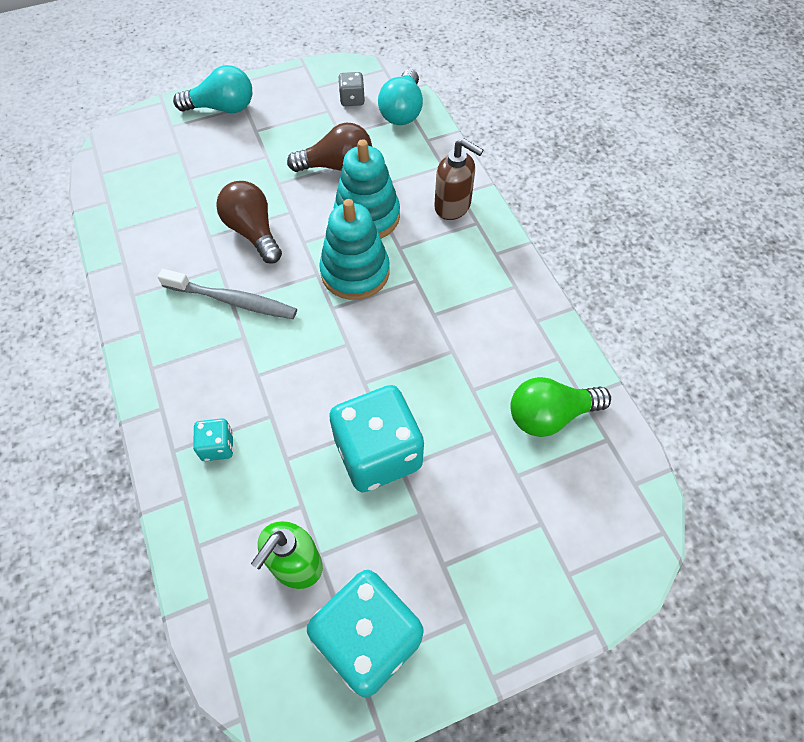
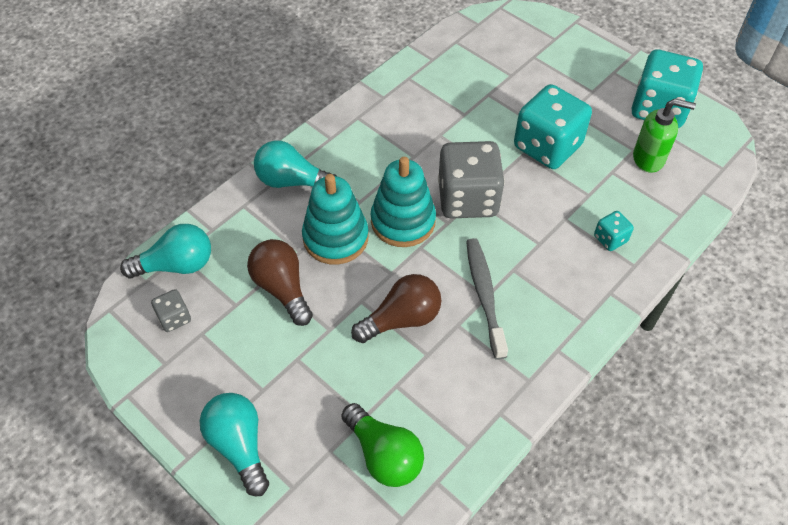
camera: 115 degrees left, 5 degrees down
(253, 232) = (402, 319): brown light bulb -> brown light bulb turned 150 degrees counterclockwise
(349, 337) = (468, 199): none -> grey dice
(453, 206) = (292, 181): brown soap dispenser -> turquoise light bulb
(550, 415) = (457, 71): green light bulb -> green light bulb (384, 455)

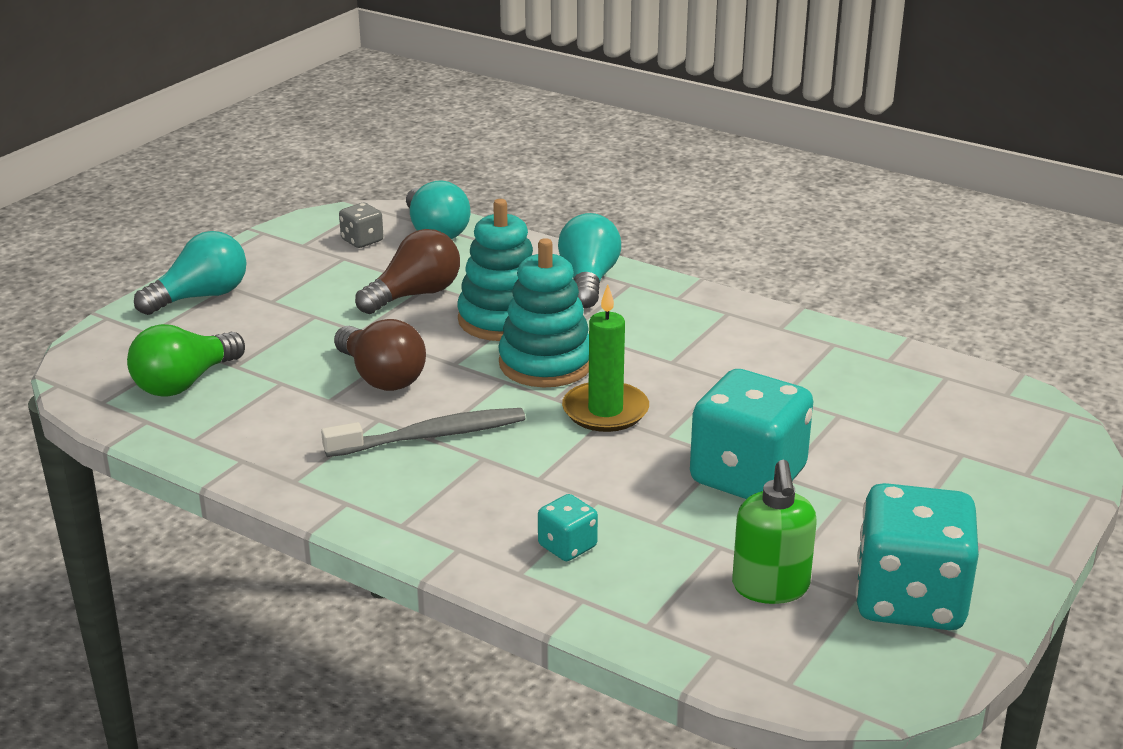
camera: 80 degrees right, 25 degrees down
(468, 199) = (605, 411): grey dice -> green candle

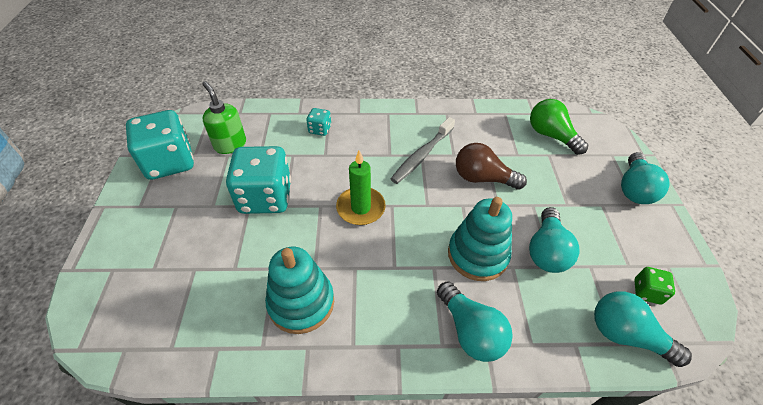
camera: 145 degrees right, 20 degrees up
(184, 383) = (551, 135): green light bulb -> green light bulb turned 45 degrees counterclockwise
(362, 240) = (647, 292): grey dice -> green dice
(415, 295) = (546, 251): brown light bulb -> turquoise light bulb
(546, 363) = (419, 228): turquoise stacking toy -> turquoise stacking toy (301, 302)

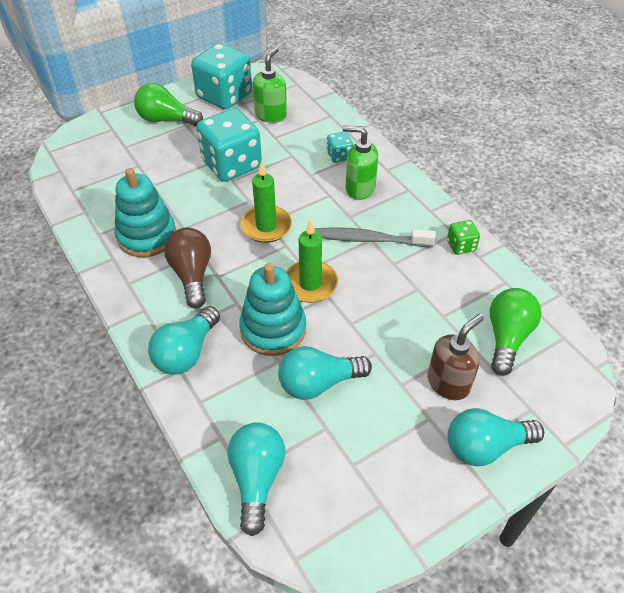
camera: 60 degrees right, 0 degrees up
(152, 218) = (166, 119): none -> green light bulb
(365, 135) = (359, 188): none -> green soap dispenser
(443, 209) = (310, 284): none -> green candle
(482, 178) = (378, 298): brown light bulb -> brown light bulb (192, 275)
(576, 180) = (448, 383): none -> brown soap dispenser
(647, 292) = (326, 489): green dice -> green dice (461, 246)

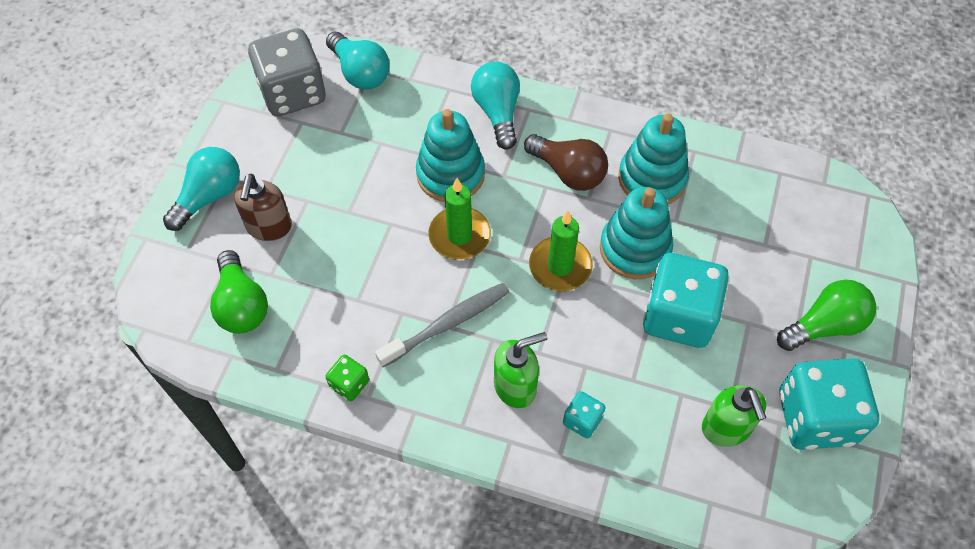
camera: 140 degrees right, 10 degrees up
(211, 207) = (635, 249): none -> turquoise stacking toy
(318, 383) = (374, 158): turquoise light bulb -> none
(337, 504) = (293, 93): none -> grey dice

